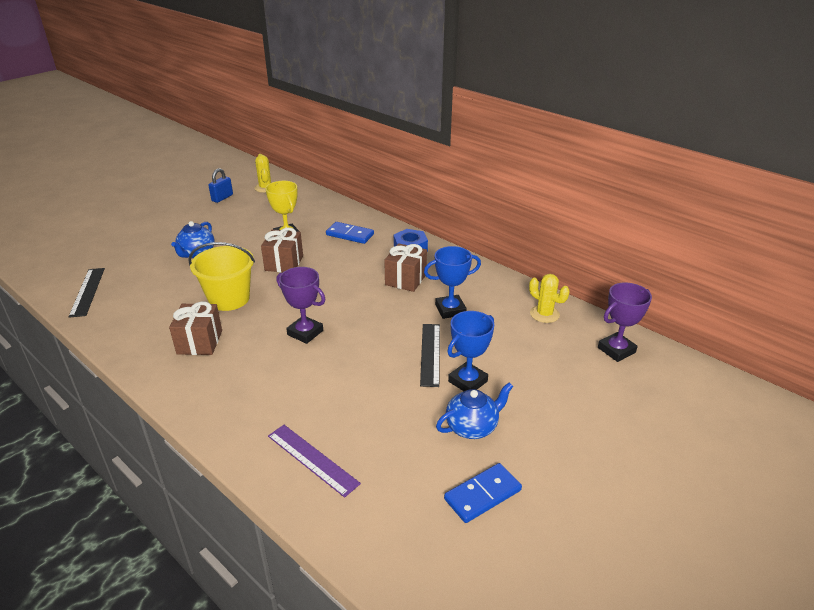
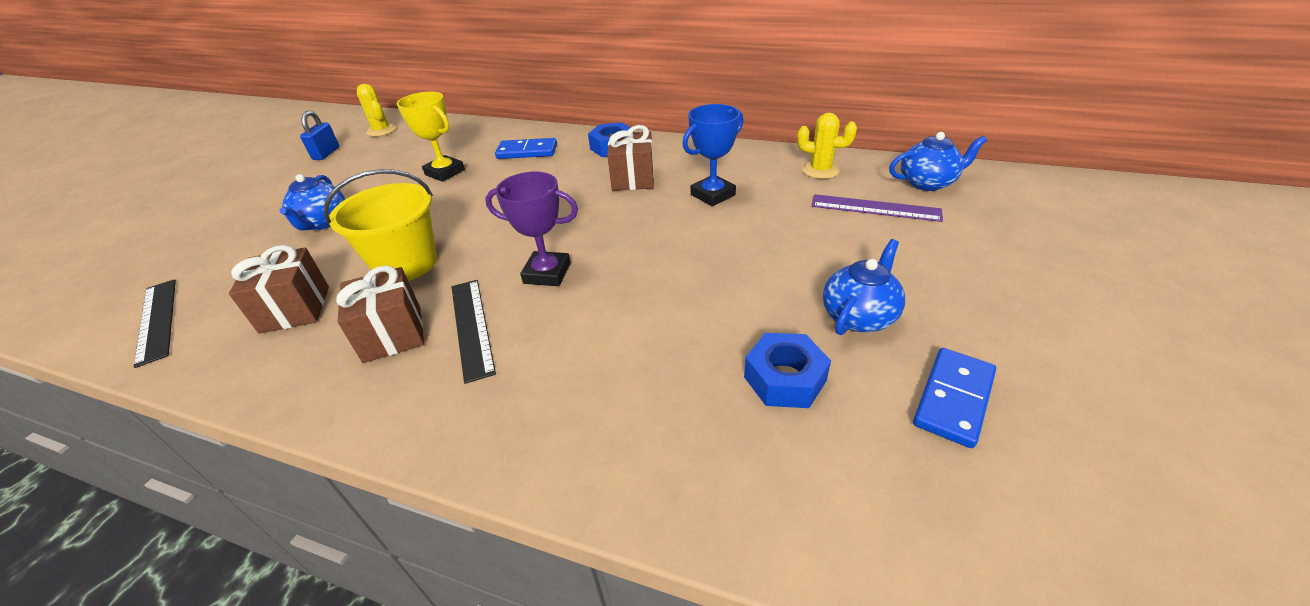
camera: 20 degrees left, 5 degrees up
(284, 263) = (460, 202): brown gift -> brown gift (295, 309)
(312, 459) = (684, 443): purple ruler -> purple ruler (875, 208)
(394, 447) = (784, 379): none -> blue nut
(430, 354) = (731, 248): black ruler -> black ruler (472, 327)
(467, 381) = (803, 265): blue trophy -> none
(616, 350) = (927, 183): purple trophy -> blue teapot

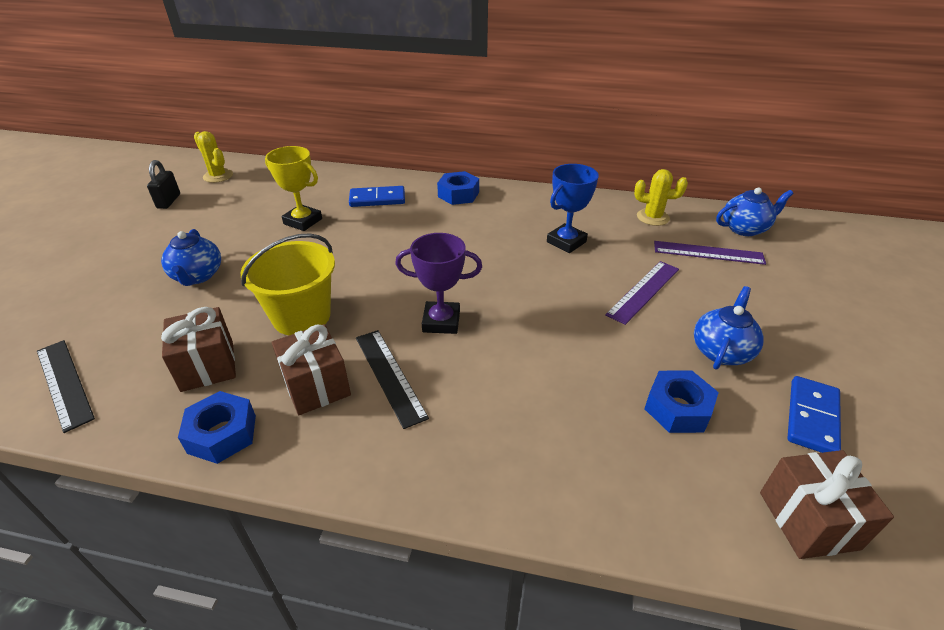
camera: 10 degrees left, 0 degrees up
(280, 378) = (222, 434): none -> blue nut
(326, 153) = (169, 201): blue padlock -> black padlock
(633, 179) = (488, 227): brown gift -> brown gift (808, 520)
(785, 248) = (643, 291): none -> purple ruler

